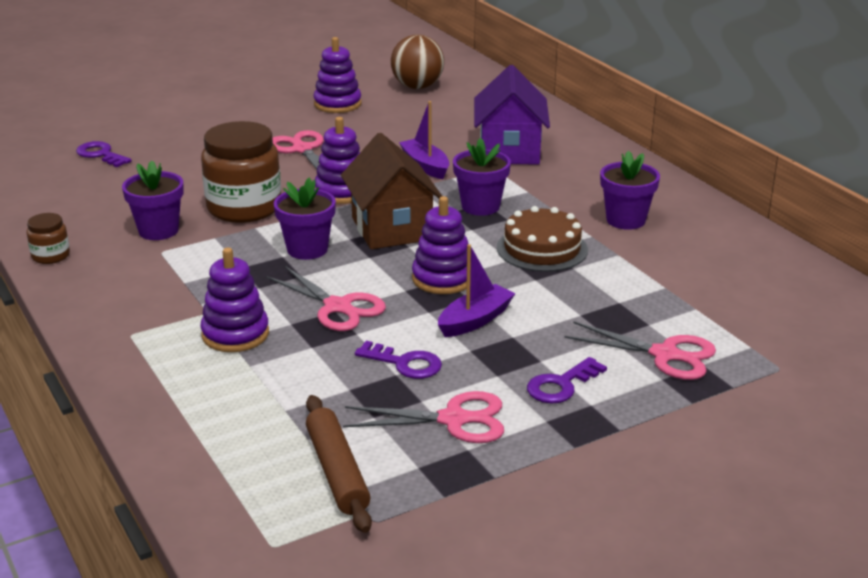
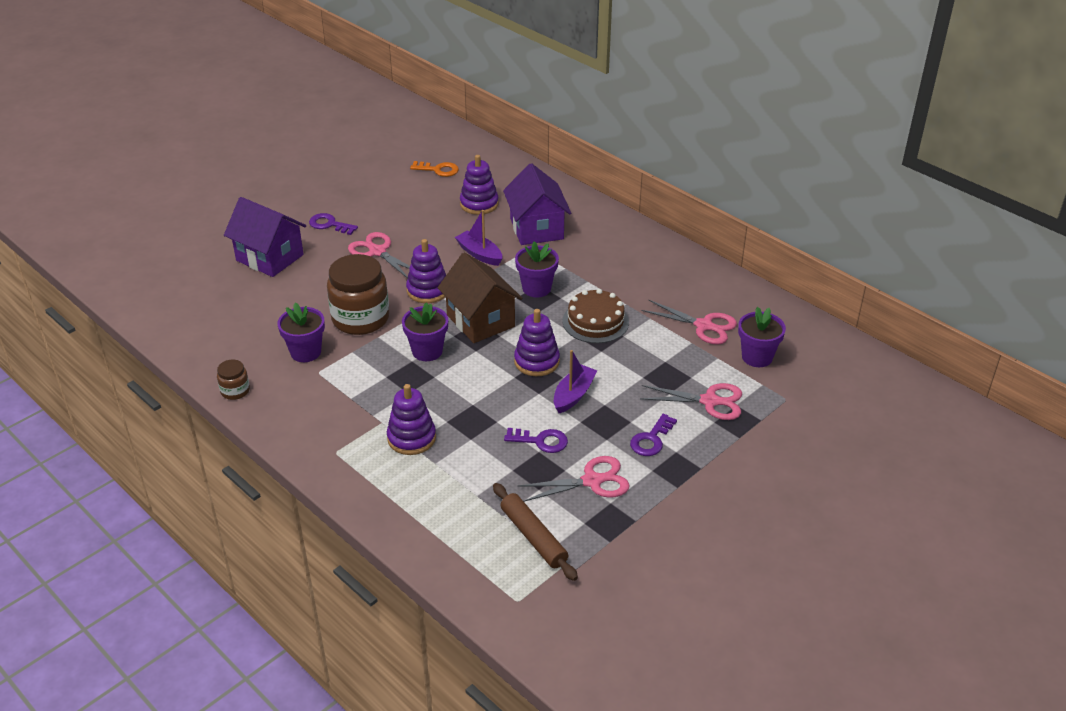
camera: 15 degrees left, 10 degrees up
(101, 154) = (218, 282): purple key -> purple key (329, 224)
(174, 140) = (269, 257): none -> purple house
(337, 104) = (383, 198): purple stacking toy -> purple stacking toy (479, 204)
(337, 307) = (473, 400): pink scissors -> pink scissors (703, 326)
(417, 87) = (438, 170): brown ball -> orange key
(625, 220) = (644, 284): purple flower pot -> purple flower pot (757, 357)

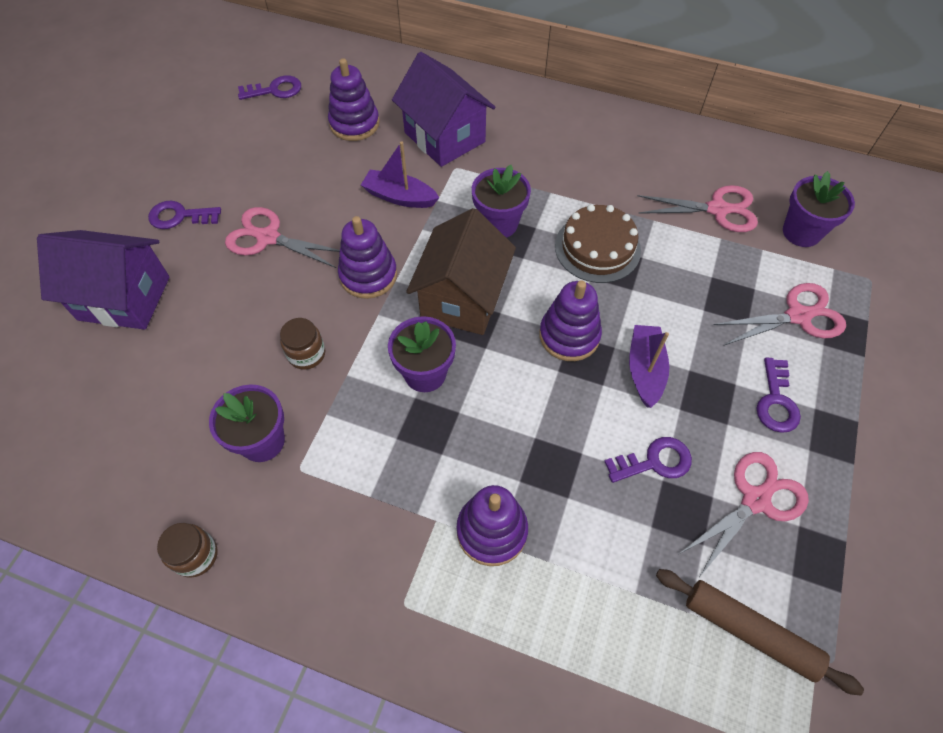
camera: 25 degrees left, 20 degrees up
(360, 319) = (306, 354): brown jar -> brown jar, size x0.47
(438, 170) = (275, 90): orange key -> purple key
(480, 321) = (462, 298): brown house -> brown house turned 75 degrees clockwise

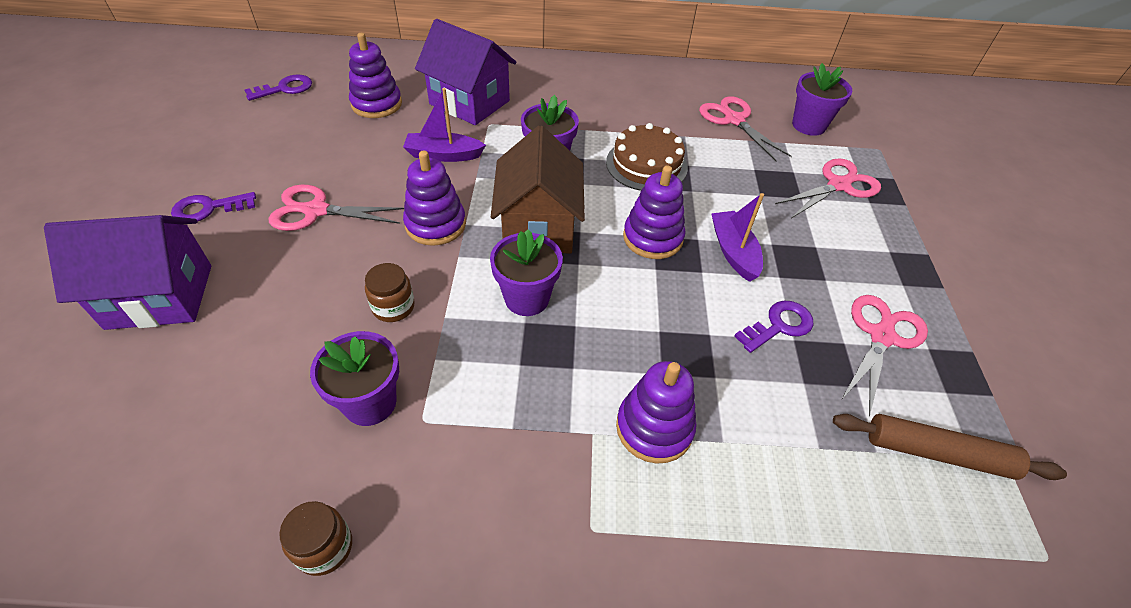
camera: 20 degrees left, 10 degrees down
(717, 209) = (734, 120): pink scissors -> pink scissors turned 105 degrees counterclockwise
(776, 401) = (856, 253): purple key -> none

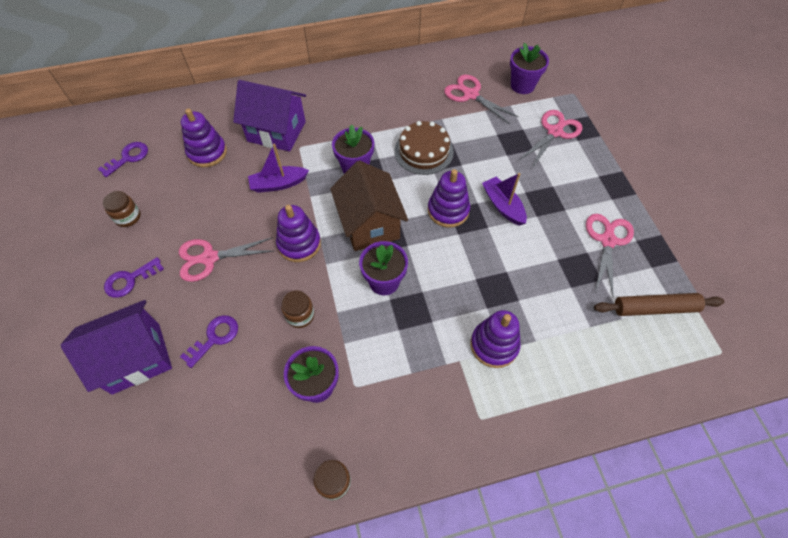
camera: 15 degrees left, 10 degrees up
(248, 144) = (128, 217): none -> brown jar
(779, 326) = (546, 252): purple key -> purple key (215, 338)

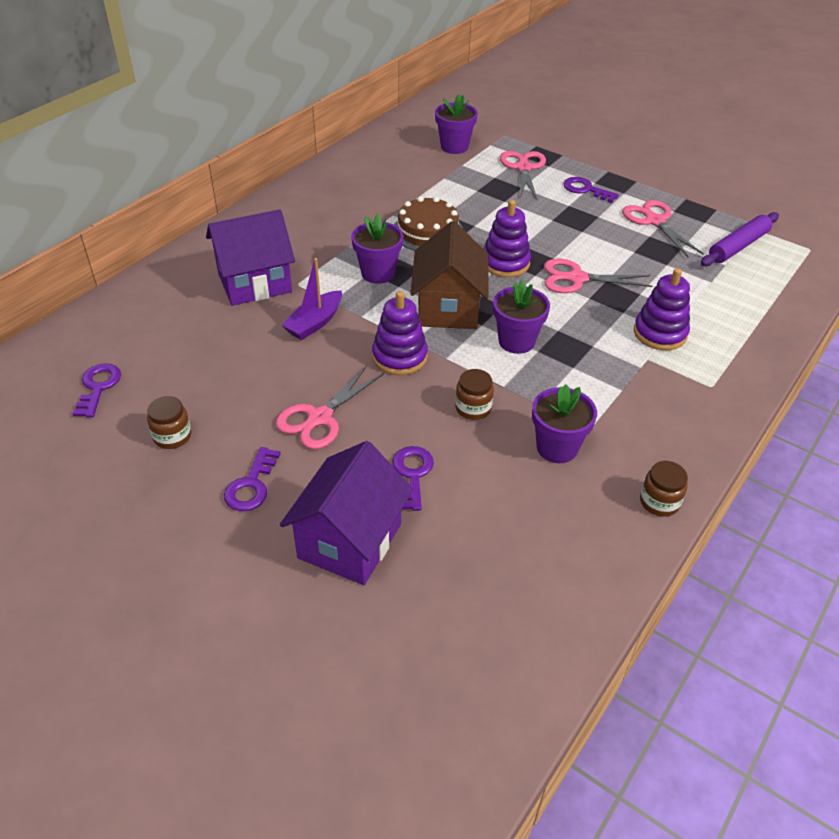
camera: 40 degrees left, 15 degrees down
(207, 152) = (196, 336): purple stacking toy -> none
(370, 224) = (448, 308): brown house -> brown house turned 60 degrees clockwise
(471, 95) = (417, 172): pink scissors -> pink scissors (576, 278)
(503, 206) = (546, 237): purple boat -> none
(583, 179) = (585, 190): none -> purple key
(655, 308) = (738, 246): brown rolling pin -> purple rolling pin

